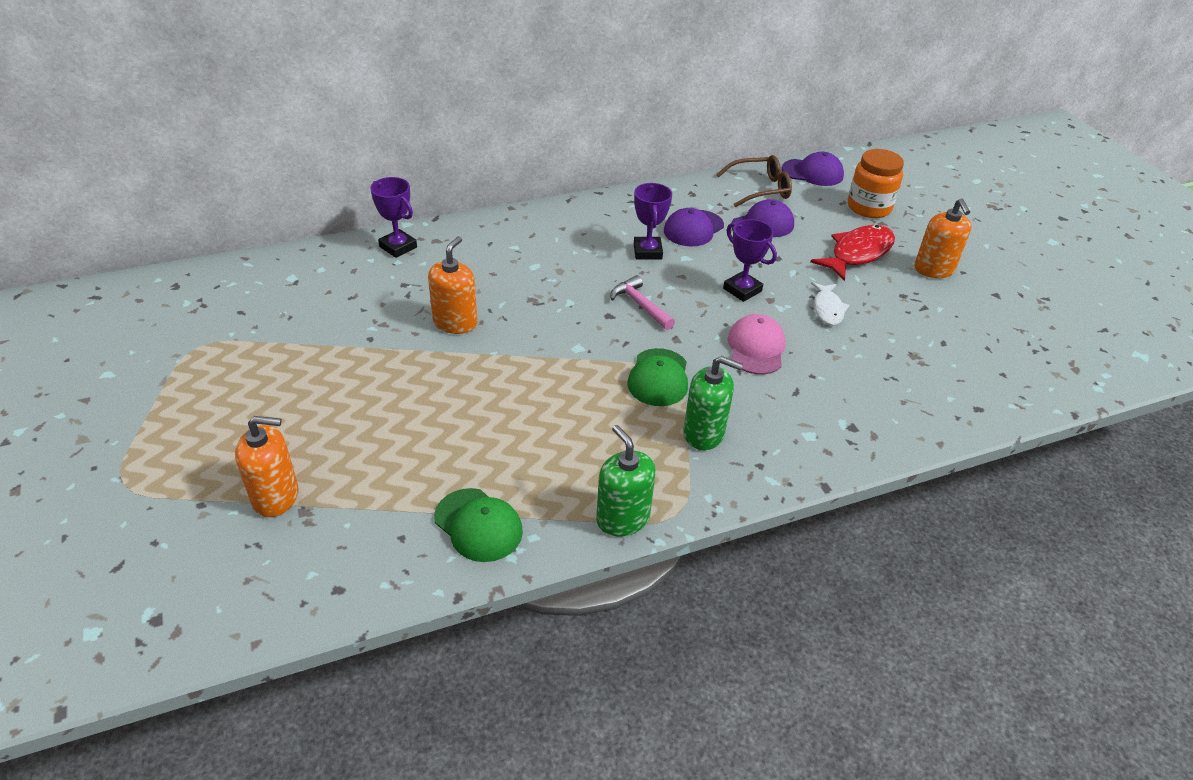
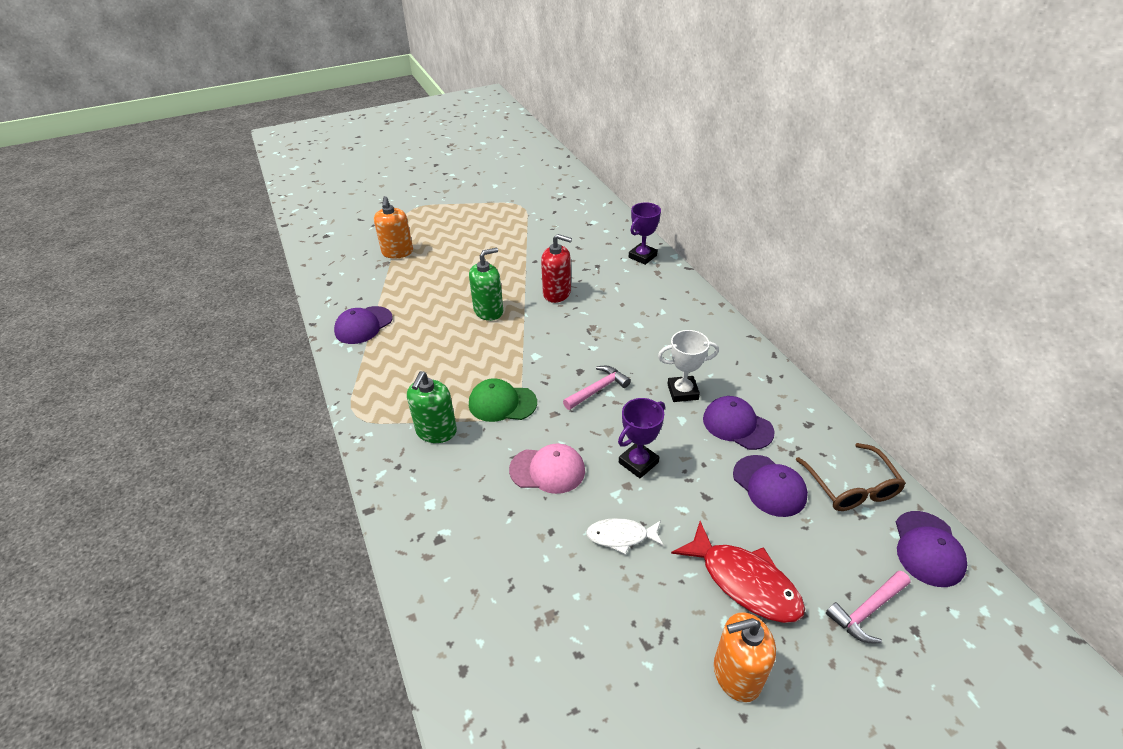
camera: 90 degrees right, 0 degrees up
(455, 322) = (557, 293): orange soap dispenser -> red soap dispenser
(478, 525) = (363, 325): green cap -> purple cap
(623, 518) = (357, 388): green soap dispenser -> green soap dispenser (488, 311)
(647, 252) = (682, 392): purple trophy -> white trophy
(869, 207) = (867, 610): orange jar -> pink hammer

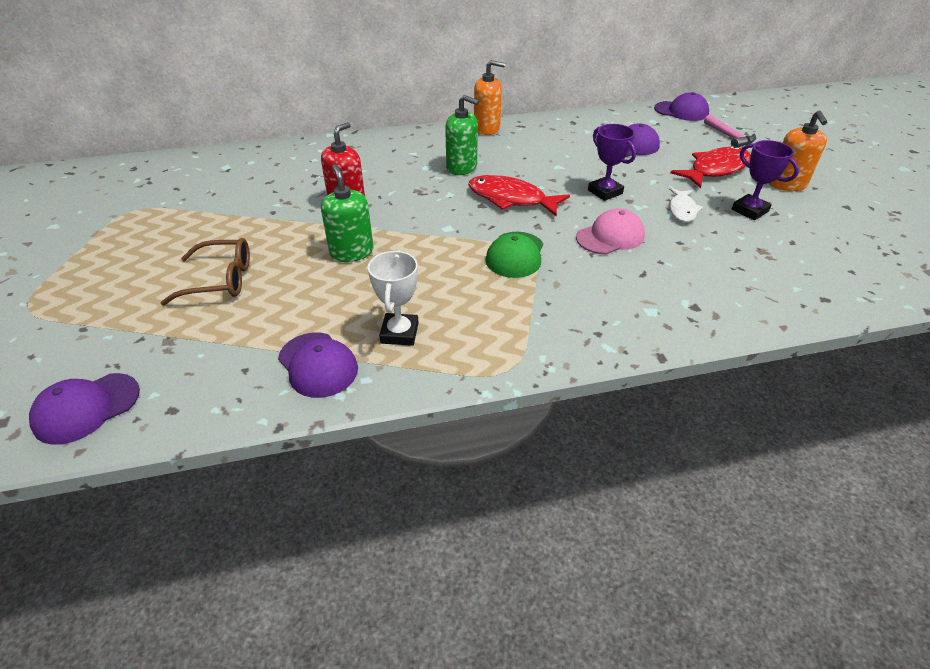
camera: 80 degrees left, 0 degrees up
(397, 252) = (148, 327): orange soap dispenser -> orange soap dispenser (487, 128)
(436, 431) = (548, 302): green soap dispenser -> green soap dispenser (462, 168)
(547, 470) = (610, 236): pink cap -> pink cap turned 45 degrees clockwise
(598, 389) = (511, 199): pink hammer -> red fish
(642, 256) = (318, 149): purple trophy -> purple trophy (749, 210)
(682, 392) = (526, 161): white trophy -> white trophy (399, 333)
(737, 425) = (569, 146): purple cap -> purple cap (86, 408)
(851, 487) = (633, 121): brown glasses -> brown glasses (220, 280)

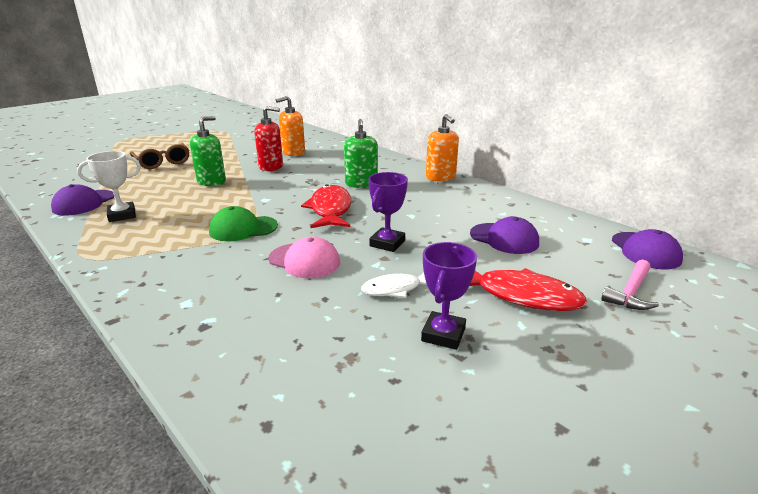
camera: 60 degrees right, 15 degrees down
(86, 408) = (43, 169): purple cap -> none
(786, 184) = (555, 357): orange soap dispenser -> orange soap dispenser (293, 152)

